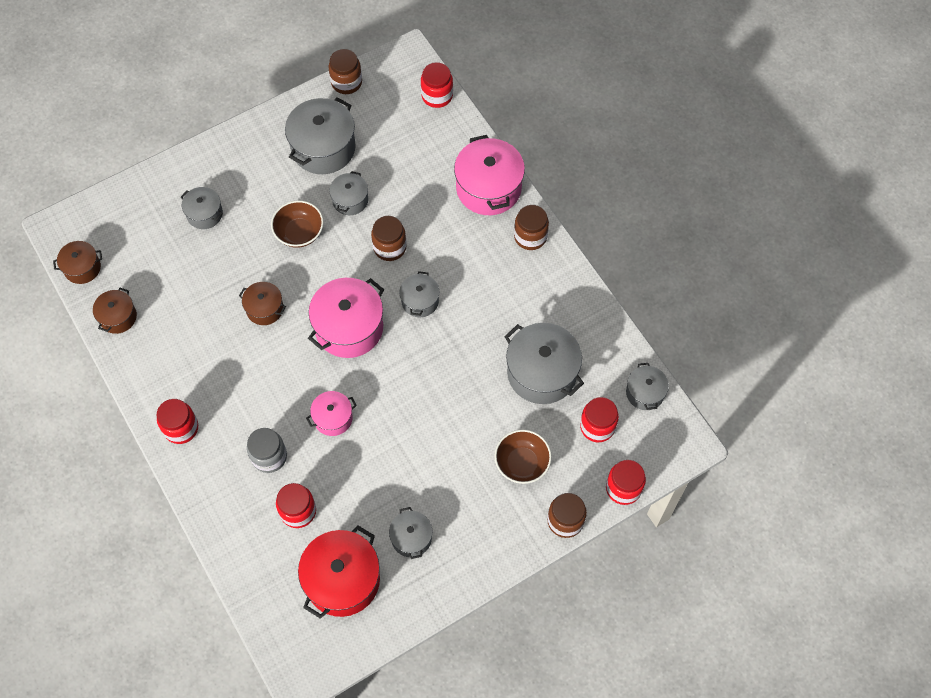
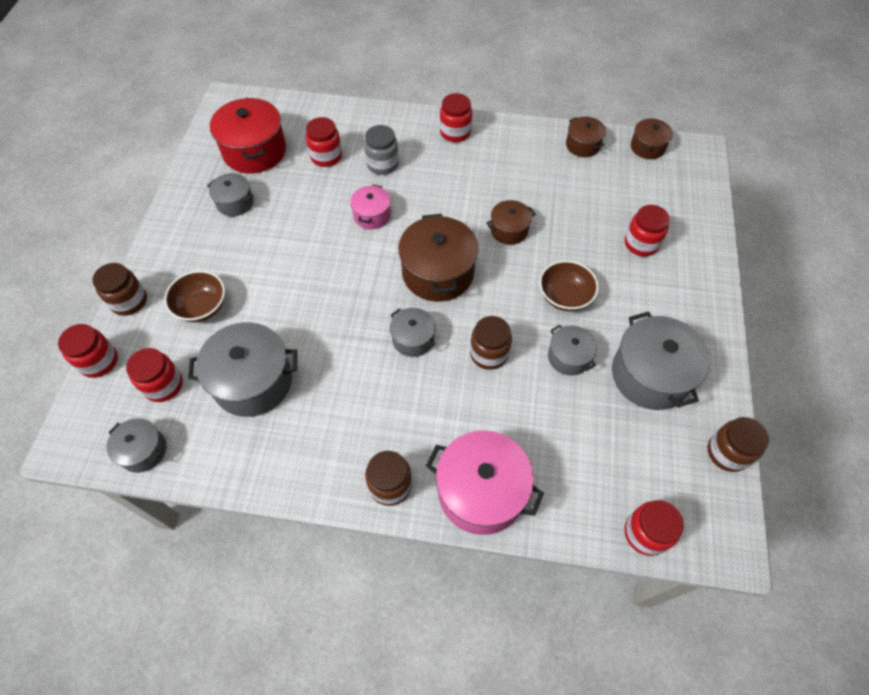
camera: 130 degrees right, 5 degrees down
(204, 214) = (641, 244): grey pot -> red jar
(349, 327) = (438, 273): pink pot -> brown pot

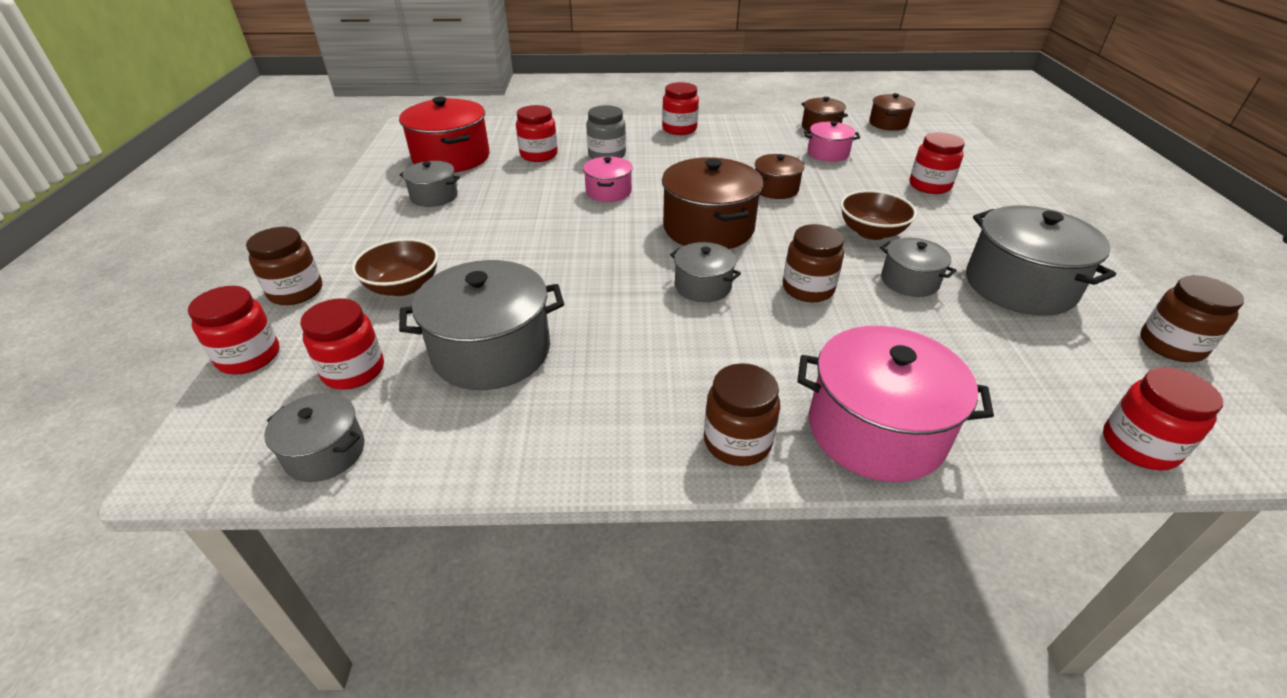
camera: 10 degrees left, 20 degrees down
(573, 186) = (828, 153): none -> pink pot

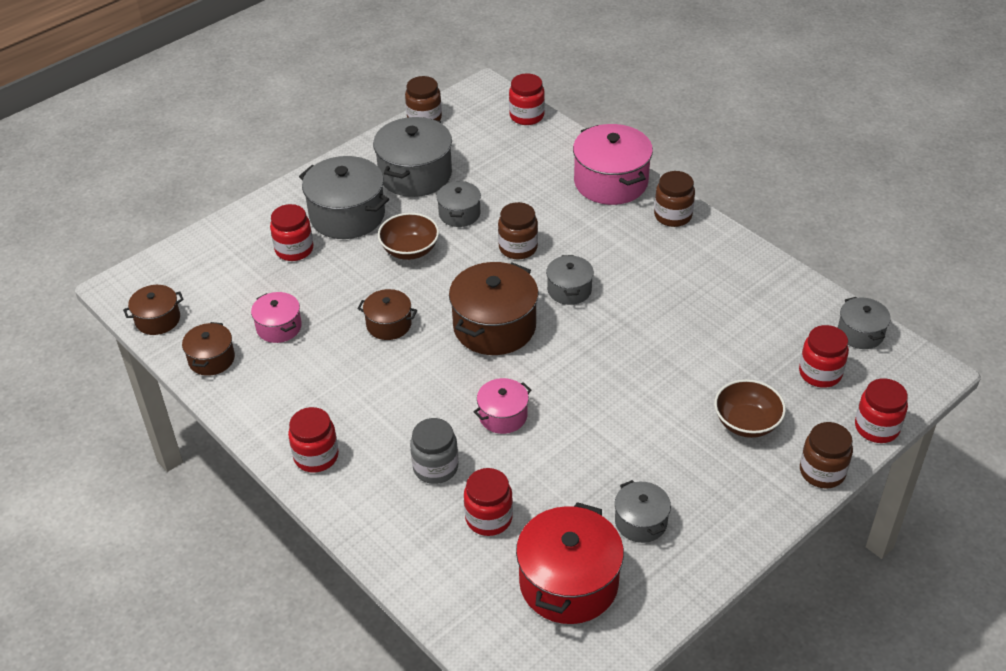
camera: 130 degrees left, 5 degrees up
(491, 351) = (735, 333): grey pot -> grey pot (347, 215)

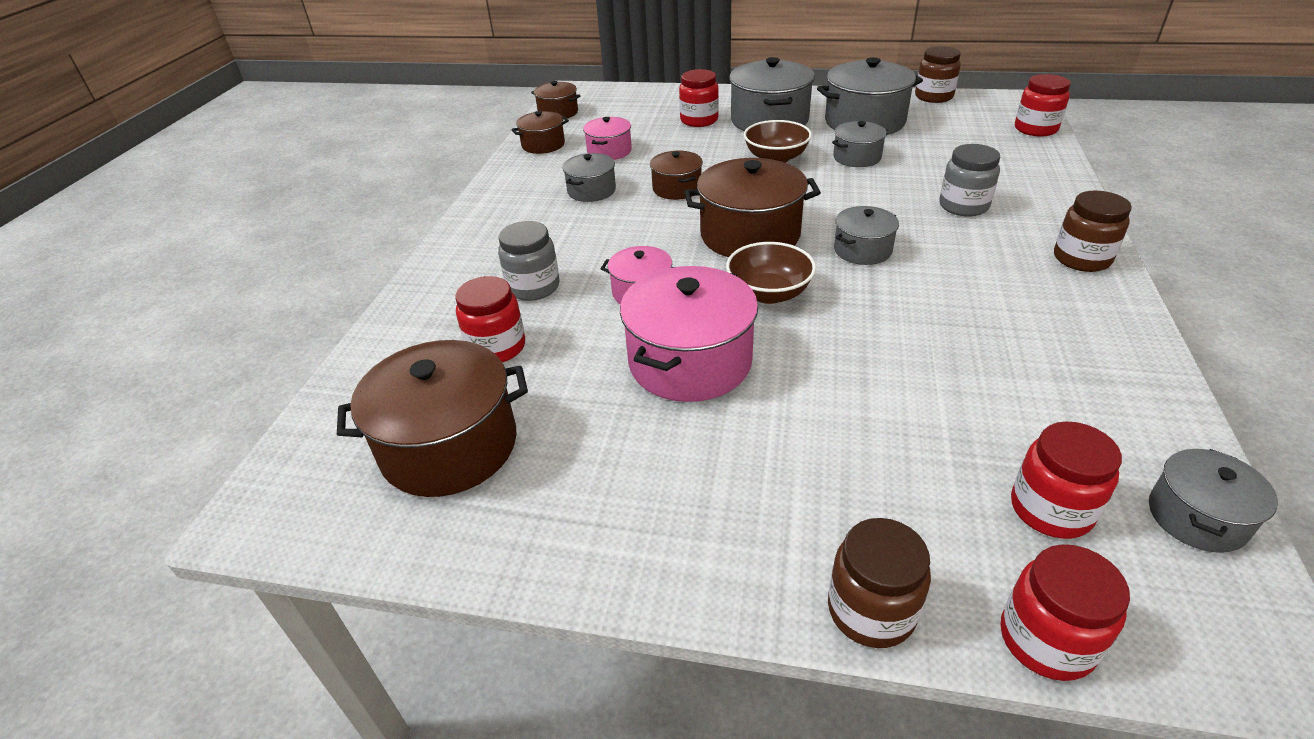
camera: 55 degrees right, 5 degrees down
(316, 456) = (486, 227): red jar -> none
(518, 248) = (868, 200): brown jar -> none
(568, 582) = (449, 446): red pot -> brown pot
(573, 215) = (963, 206): none -> grey jar
(610, 182) = (1048, 203): pink pot -> pink pot (690, 362)
(641, 522) = (591, 460): grey pot -> grey pot (591, 191)
(746, 423) = (858, 477): brown bowl -> brown bowl (769, 293)

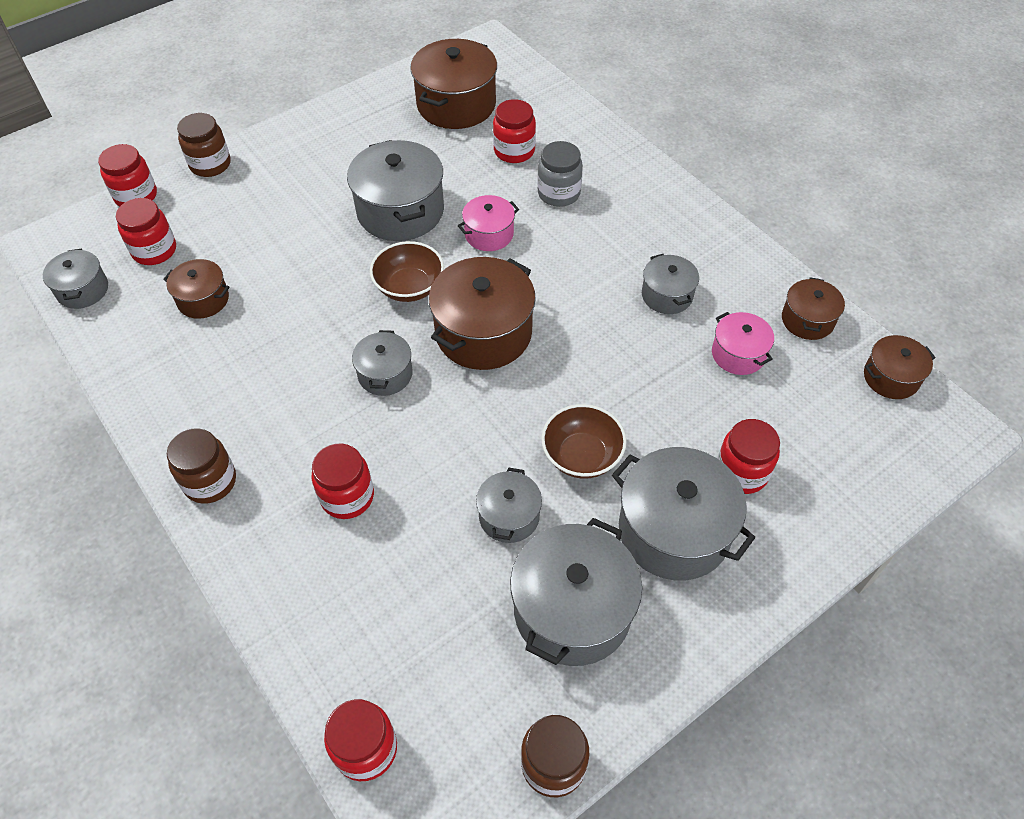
camera: 130 degrees right, 15 degrees up
(677, 188) = (607, 346): brown pot -> brown pot (203, 299)
(690, 362) = (400, 211): pink pot -> grey pot
(963, 206) = (347, 496): grey jar -> red jar

